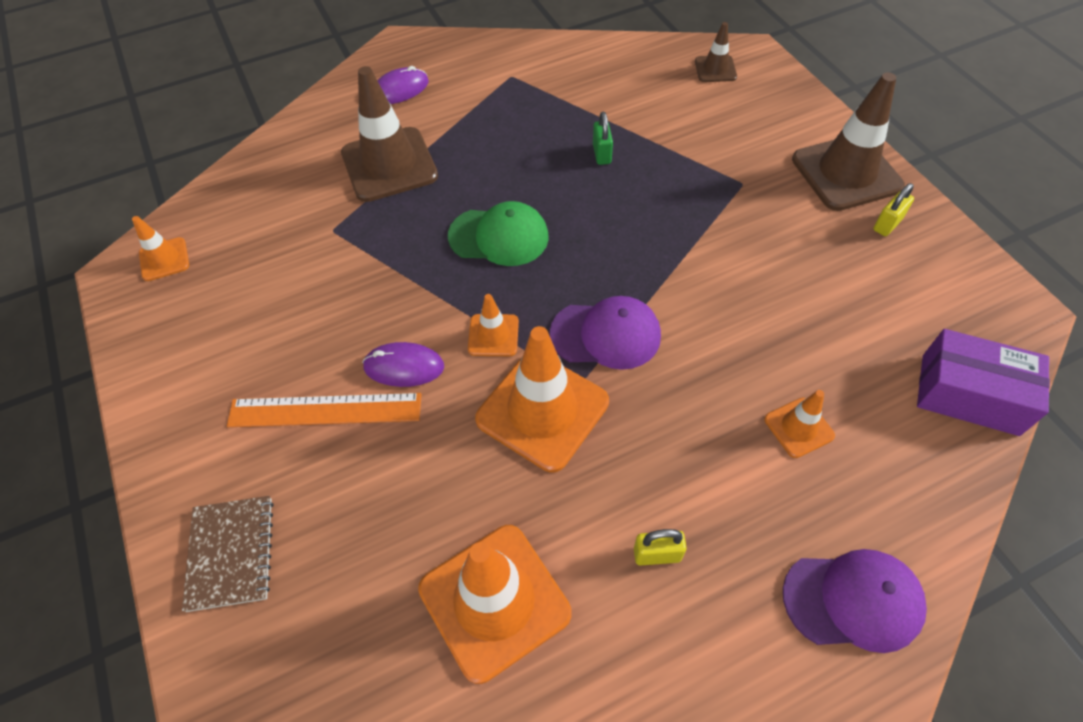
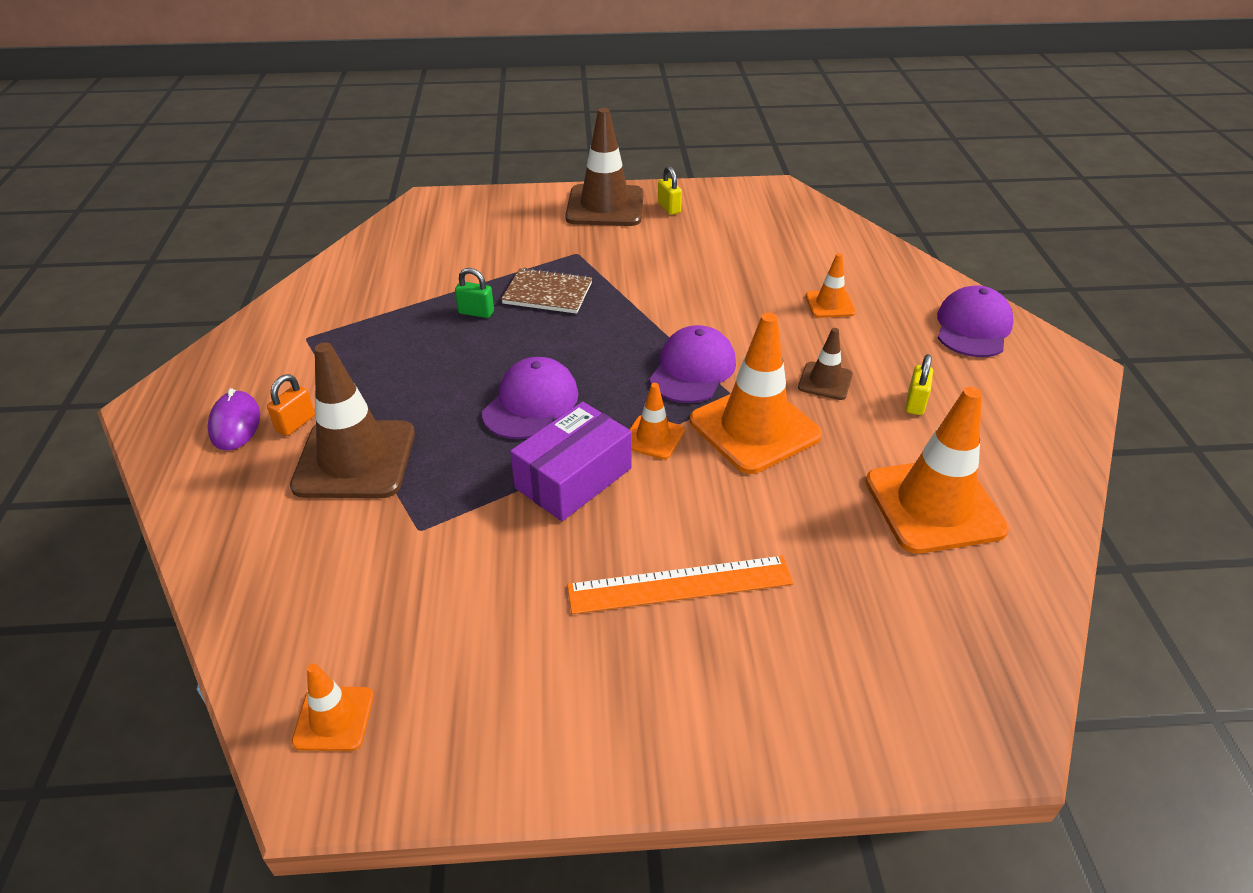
camera: 70 degrees left, 15 degrees down
(231, 553) = (832, 701): brown notebook -> brown notebook (547, 293)
(325, 410) = (680, 584): orange ruler -> orange ruler turned 60 degrees clockwise
(404, 367) = (656, 509): purple mouse -> none
(413, 118) = (296, 423): none -> orange padlock
(499, 237) = (531, 403): green cap -> purple cap
(715, 69) = (429, 223): brown traffic cone -> brown traffic cone (825, 381)
(969, 394) = (833, 231): purple box -> purple box (573, 478)

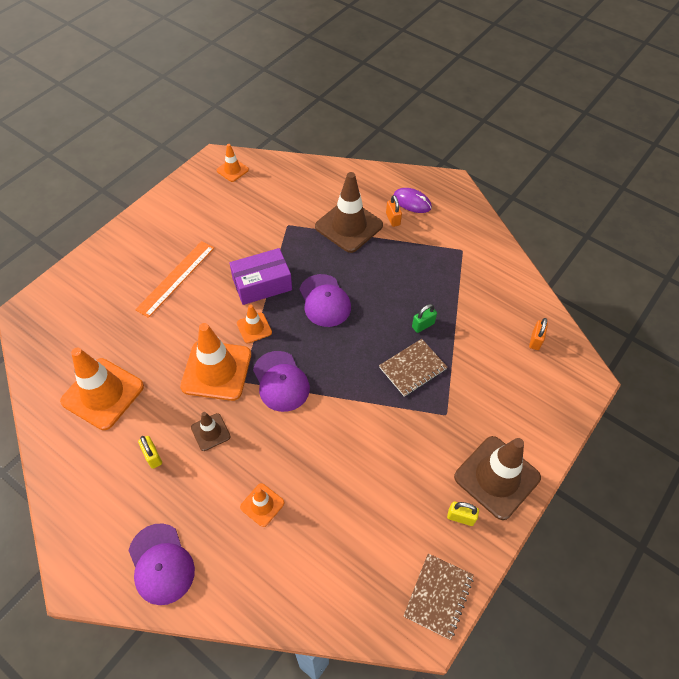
camera: 130 degrees right, 15 degrees up
(410, 240) = (535, 340): none -> orange padlock
(573, 478) = (262, 284): purple box -> purple box turned 75 degrees clockwise
(747, 194) = (438, 596): none -> brown notebook

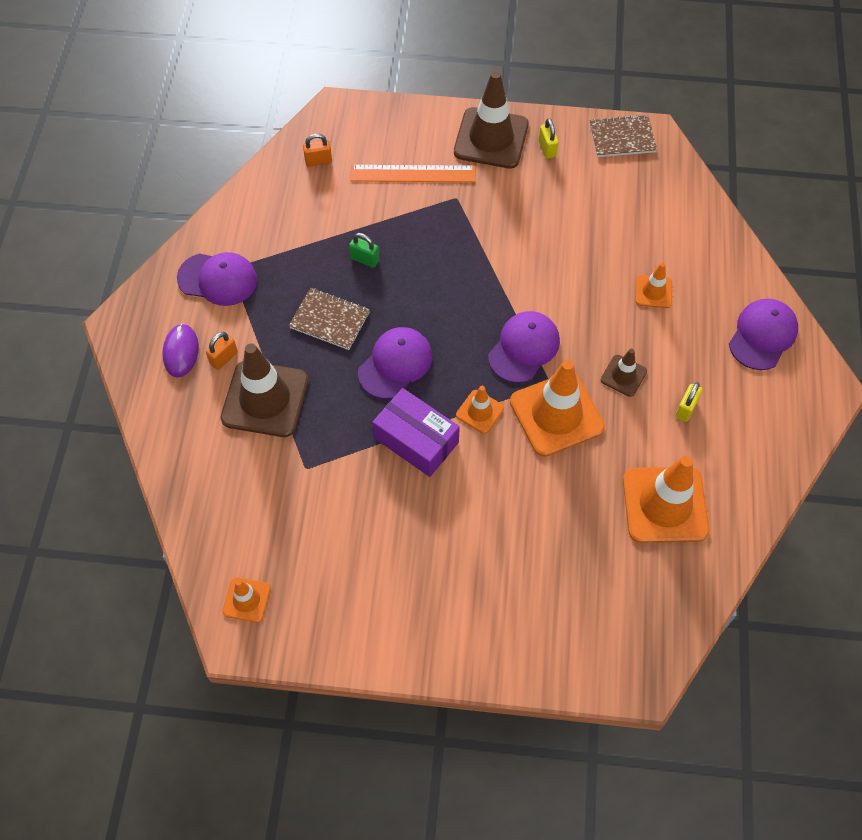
camera: 120 degrees left, 5 degrees up
(176, 278) = (472, 540): orange ruler -> orange ruler (413, 173)
(412, 368) = (424, 245): brown notebook -> brown notebook (329, 320)
(457, 240) = (218, 279): none -> purple cap

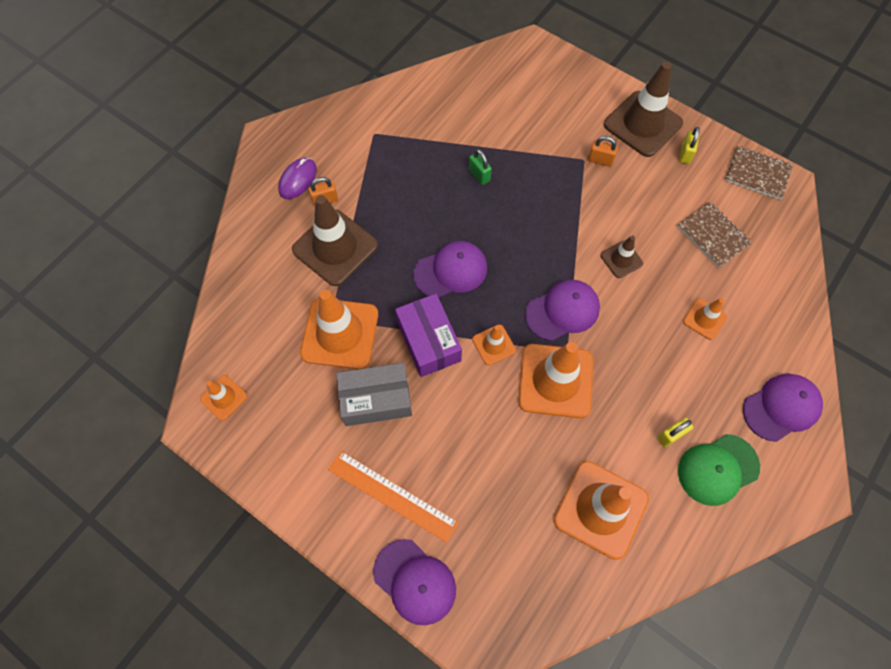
camera: 30 degrees right, 5 degrees up
(218, 279) = (359, 137): purple cap -> purple cap (415, 581)
(318, 161) = (492, 80): orange padlock -> orange padlock (600, 160)
(324, 478) = (340, 333): none -> orange traffic cone
(329, 320) = (422, 210): brown notebook -> brown notebook (712, 236)
(400, 520) = (376, 399): none -> grey box
(413, 173) = (560, 124): orange ruler -> orange ruler (392, 495)
(623, 376) = (633, 378): brown traffic cone -> brown traffic cone (621, 259)
(741, 416) = (717, 469): none -> green cap

